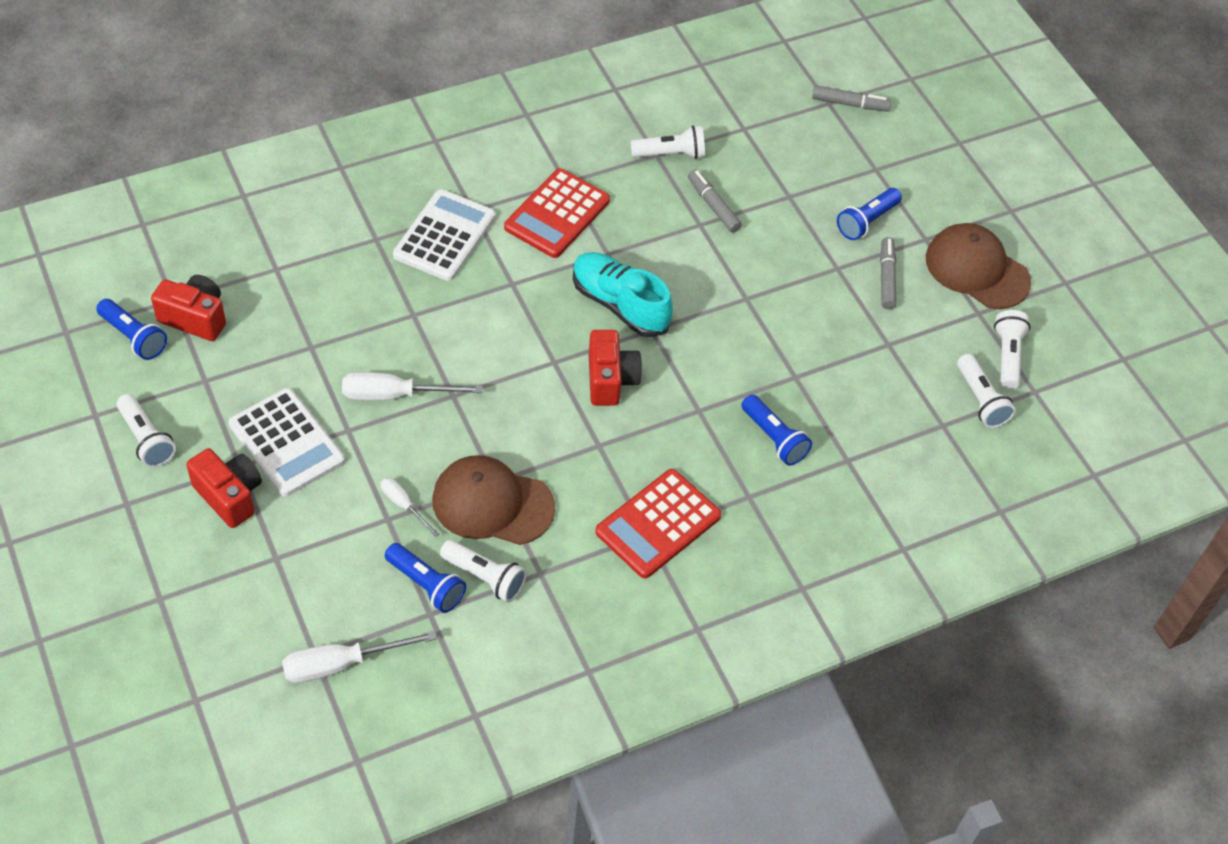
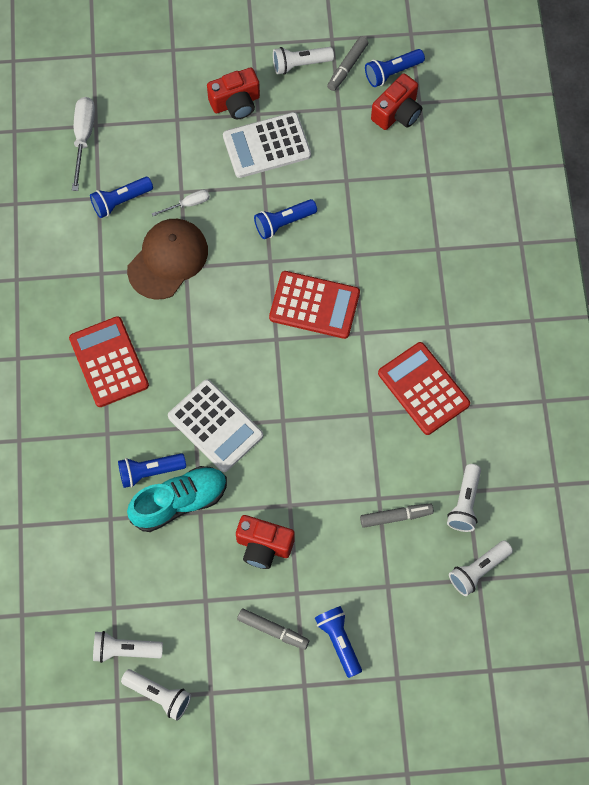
camera: 115 degrees right, 15 degrees up
(394, 395) = (283, 223): white screwdriver -> blue flashlight
(444, 236) = (425, 298): white calculator -> white calculator (215, 426)
(485, 577) = (112, 238): white flashlight -> white flashlight (478, 570)
(495, 336) = (314, 305): none -> red calculator
(610, 380) = (245, 373): red camera -> red camera (263, 546)
(619, 305) = (315, 404): turquoise shoe -> turquoise shoe (179, 502)
(849, 104) = (483, 689): grey marker -> grey marker (347, 67)
(977, 270) = (256, 714): brown cap -> none

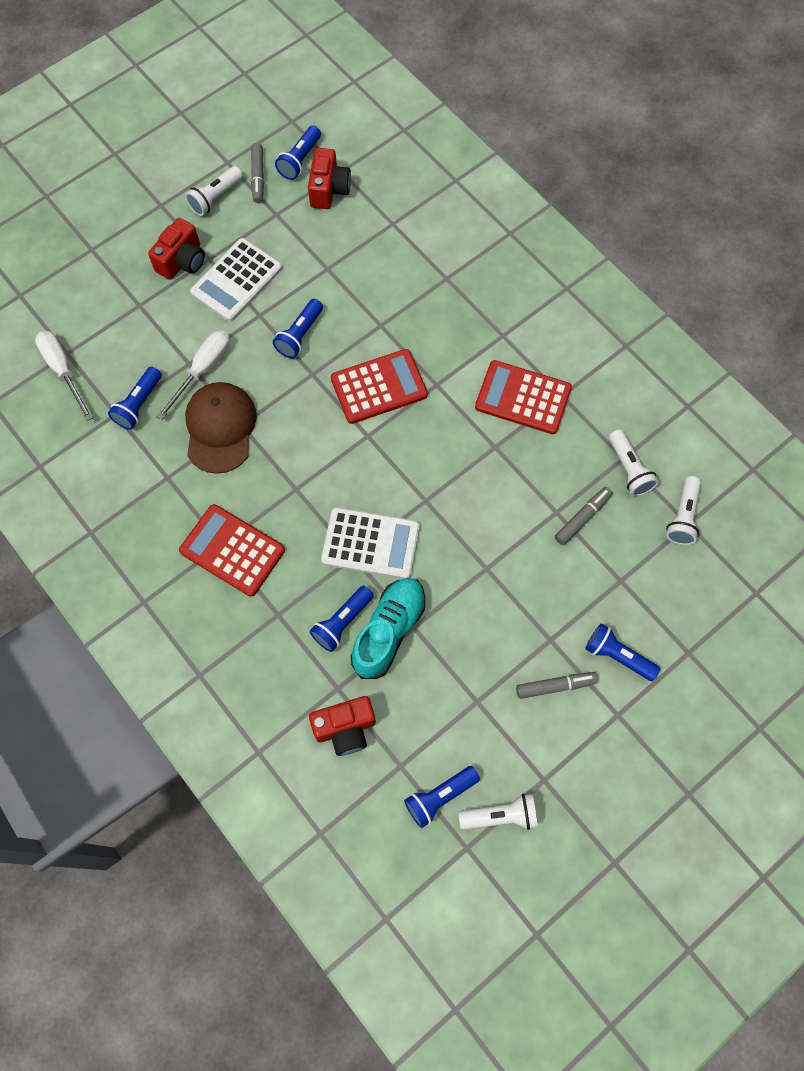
camera: 35 degrees left, 0 degrees up
(125, 650) = (440, 797): white flashlight -> blue flashlight
(188, 204) = (203, 370): white screwdriver -> white screwdriver, size x1.73
(263, 546) = (491, 619): red camera -> red camera (345, 728)

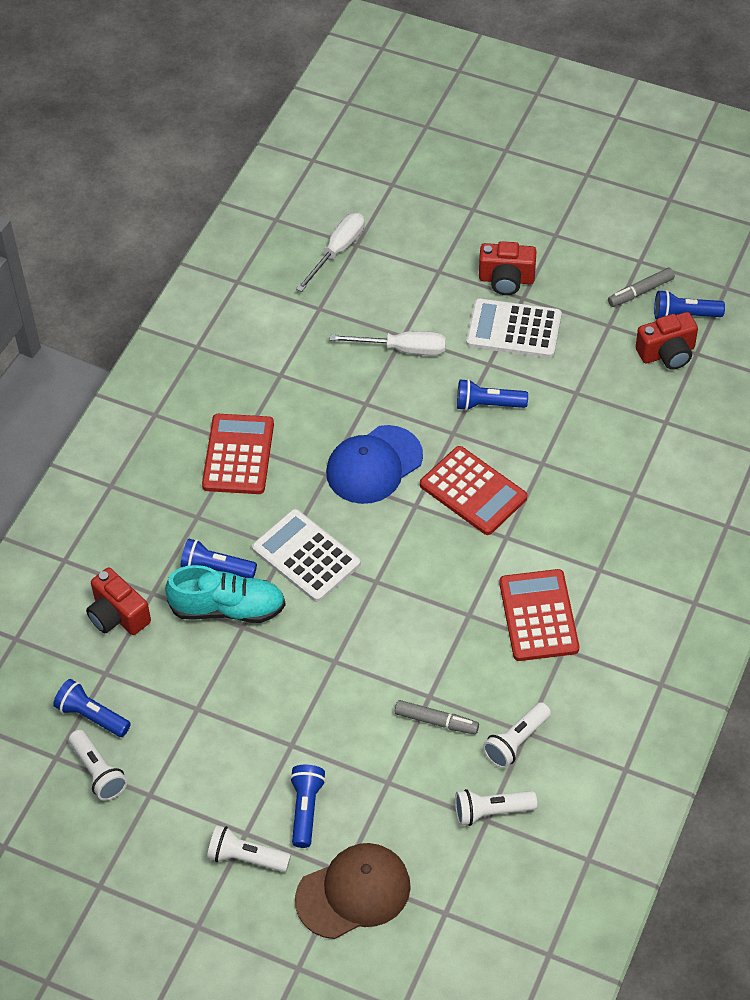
camera: 65 degrees right, 15 degrees down
(139, 404) = (339, 320): blue flashlight -> none
(215, 198) = (593, 271): white flashlight -> white flashlight (246, 857)
(220, 428) = (352, 389): brown cap -> brown cap (353, 892)
(308, 448) = (374, 465): none -> blue cap
(370, 543) = (306, 556): white calculator -> white calculator turned 150 degrees clockwise
(555, 686) = (246, 767): grey marker -> none

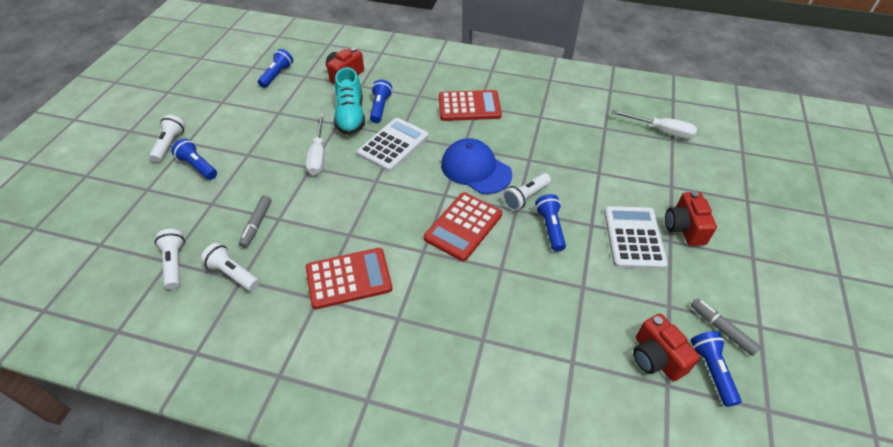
camera: 80 degrees right, 5 degrees down
(98, 772) = (240, 82): white flashlight -> white flashlight (525, 197)
(306, 809) = (198, 166): blue flashlight -> blue flashlight turned 135 degrees counterclockwise
(353, 892) = (130, 195): brown cap -> none
(403, 349) = (586, 174): white screwdriver -> white screwdriver (318, 155)

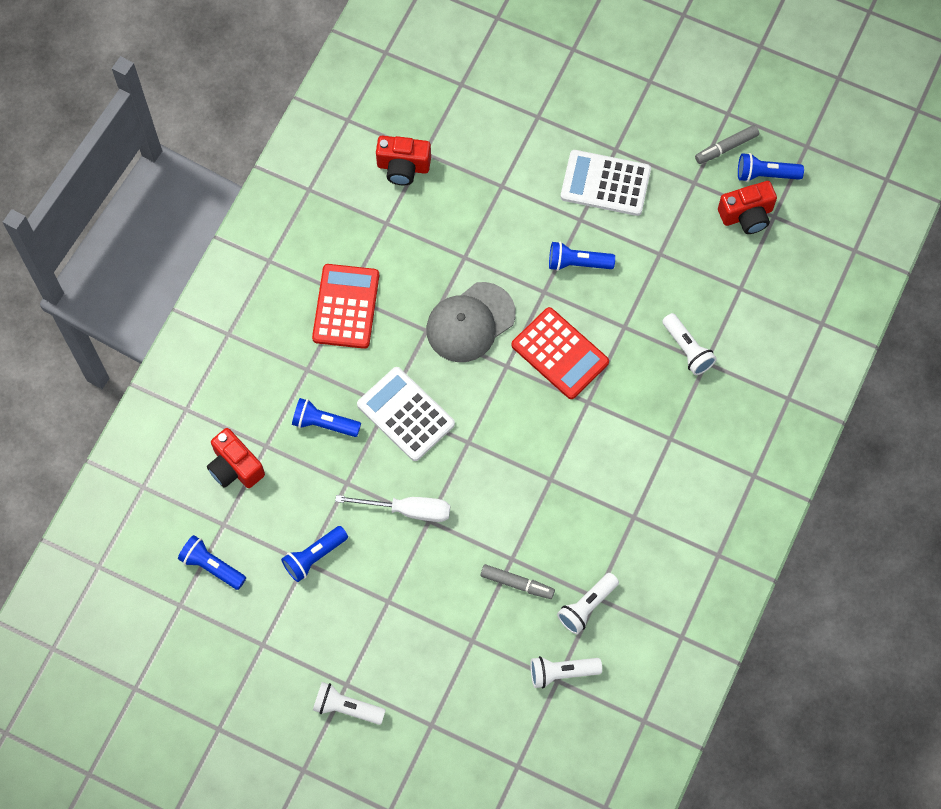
camera: 80 degrees left, 20 degrees up
(198, 166) = (399, 664): blue flashlight -> blue flashlight (314, 556)
(349, 278) = (613, 483): red calculator -> none
(350, 116) = (334, 464): turquoise shoe -> none
(475, 169) = (470, 322): blue cap -> grey cap
(525, 197) = (527, 277): white flashlight -> white flashlight (687, 349)
(661, 131) = (443, 90): white screwdriver -> none
(684, 228) = (601, 129): red camera -> red camera (403, 167)

